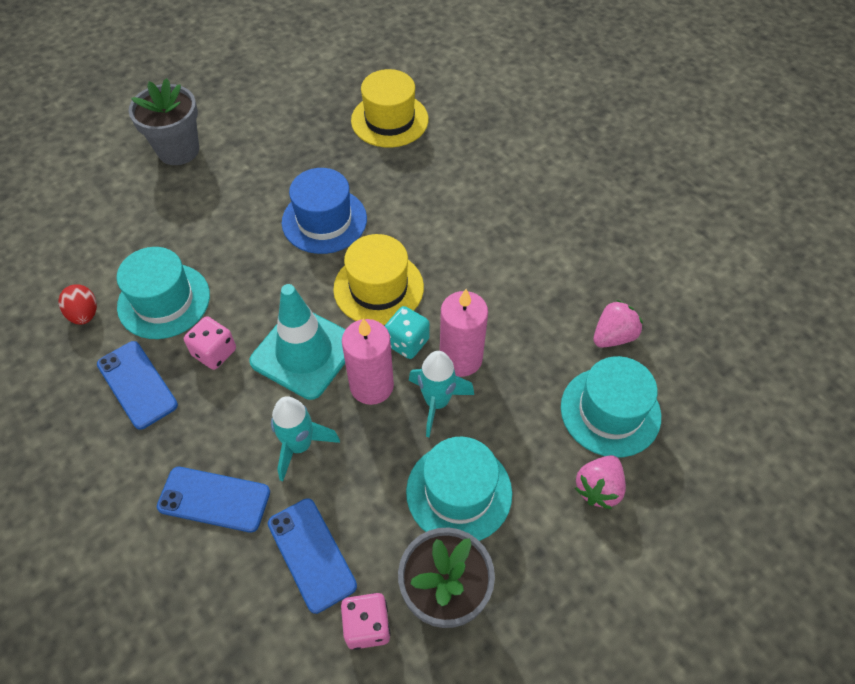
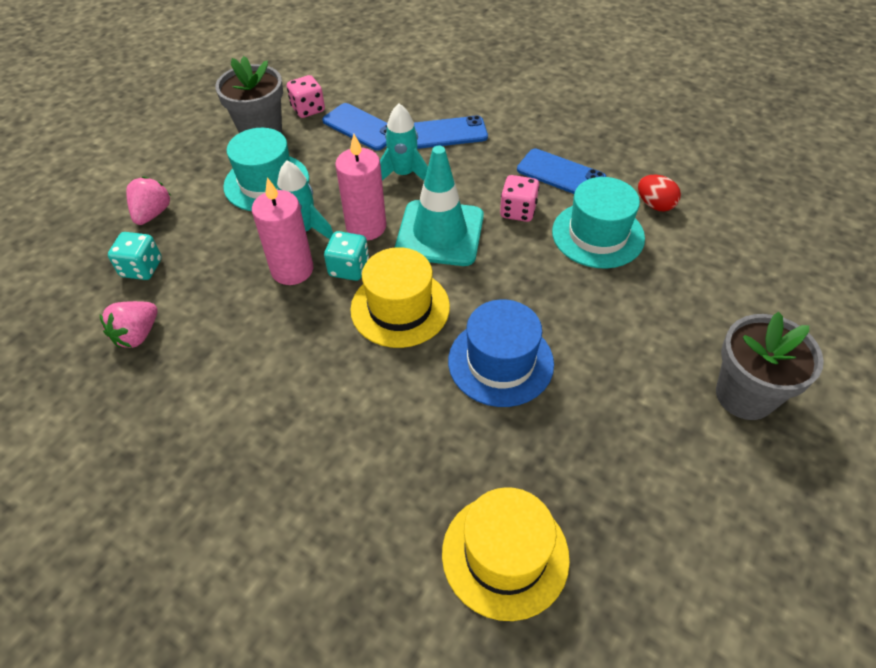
camera: 160 degrees right, 5 degrees down
(610, 411) = (142, 268): turquoise hat -> turquoise dice

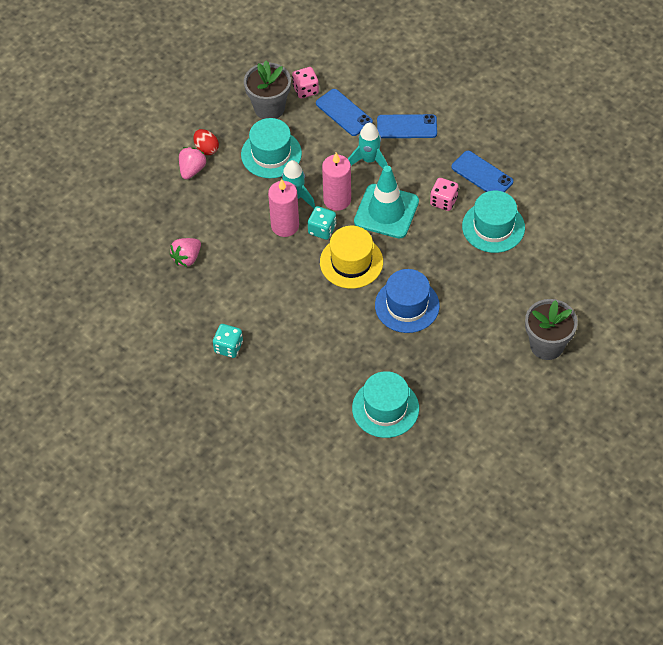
camera: 10 degrees right, 5 degrees up
(142, 268) = (187, 211): turquoise dice -> turquoise dice (228, 347)
(505, 555) = (385, 408): yellow hat -> turquoise hat
(655, 205) = (540, 209): red egg -> red egg (206, 149)

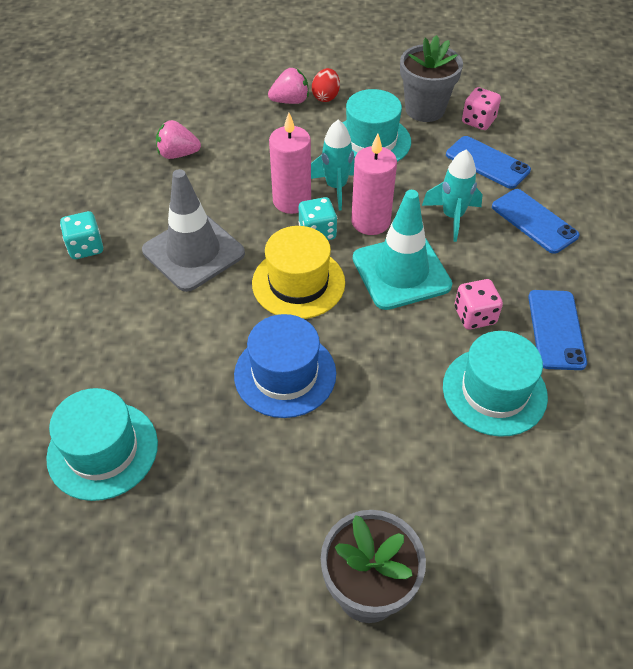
camera: 50 degrees right, 5 degrees down
(282, 297) = (193, 252): none -> grey traffic cone
(344, 113) = (487, 163): blue phone -> blue phone turned 60 degrees counterclockwise

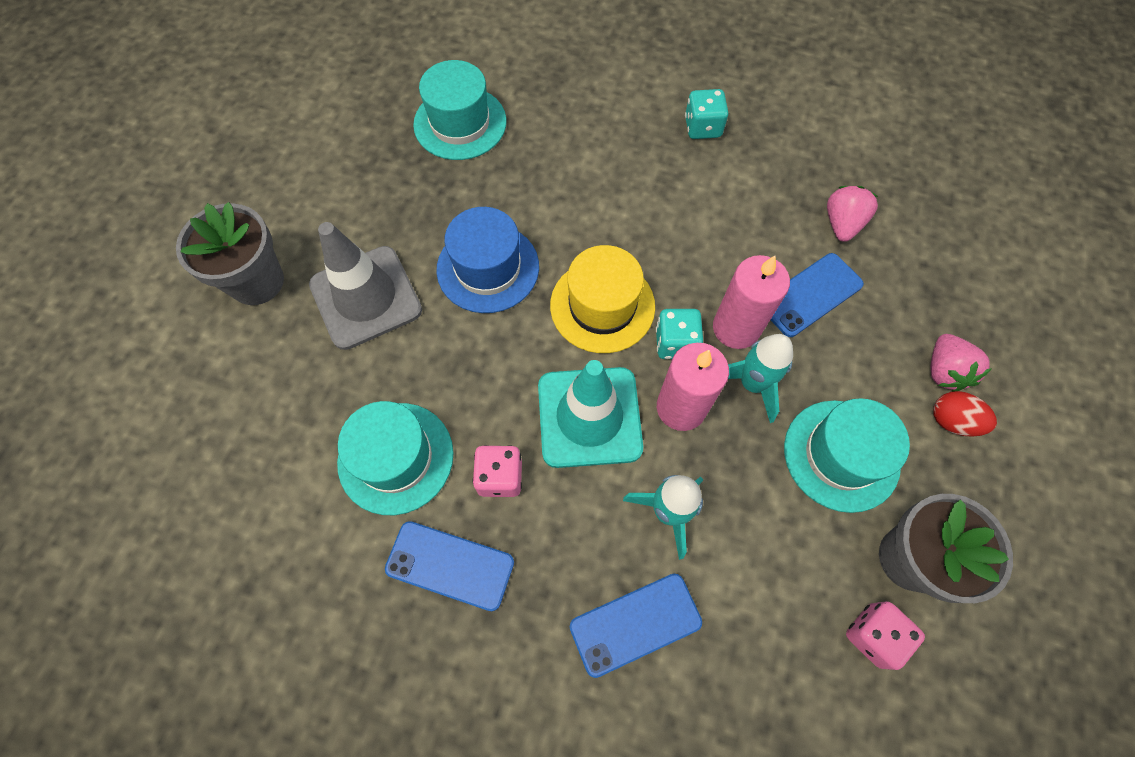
camera: 105 degrees right, 15 degrees up
(193, 252) = (673, 217): grey traffic cone -> grey traffic cone (366, 297)
(487, 163) = (770, 607): blue phone -> blue phone (810, 295)

